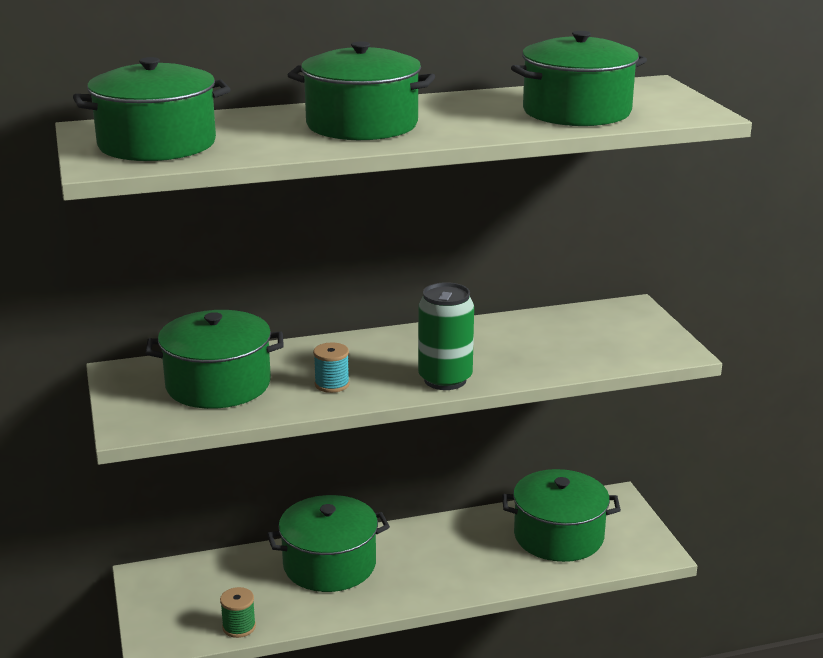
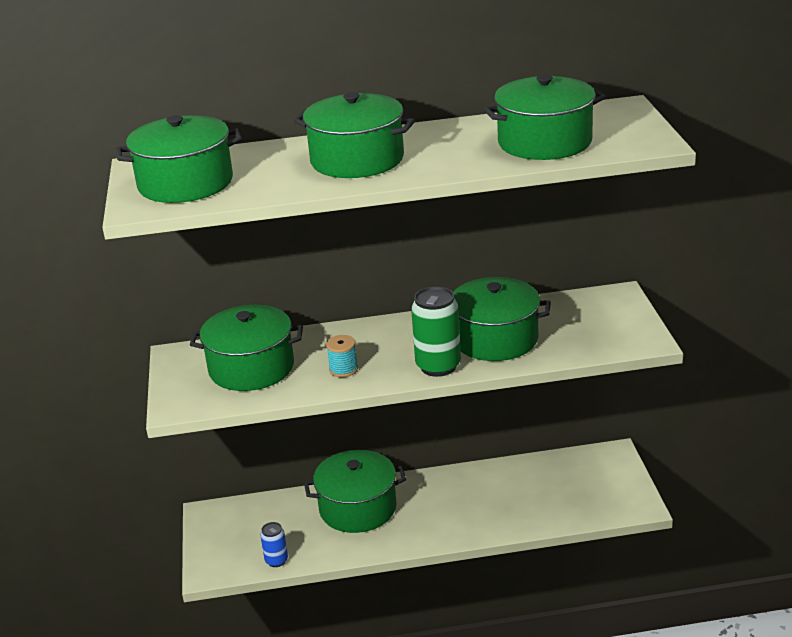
camera: 10 degrees right, 5 degrees up
(239, 627) = (276, 560): green spool -> blue can
(558, 536) = (556, 488): green pot -> green pot (495, 339)

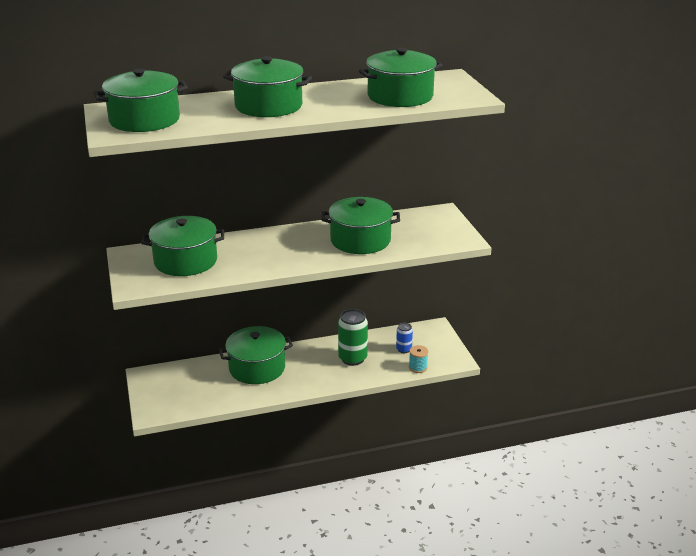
camera: 10 degrees left, 0 degrees up
(276, 560) = (201, 405): blue can -> blue can (404, 349)
(343, 369) = (254, 261): turquoise spool -> turquoise spool (418, 367)
(438, 366) = (322, 258): green can -> green can (352, 358)

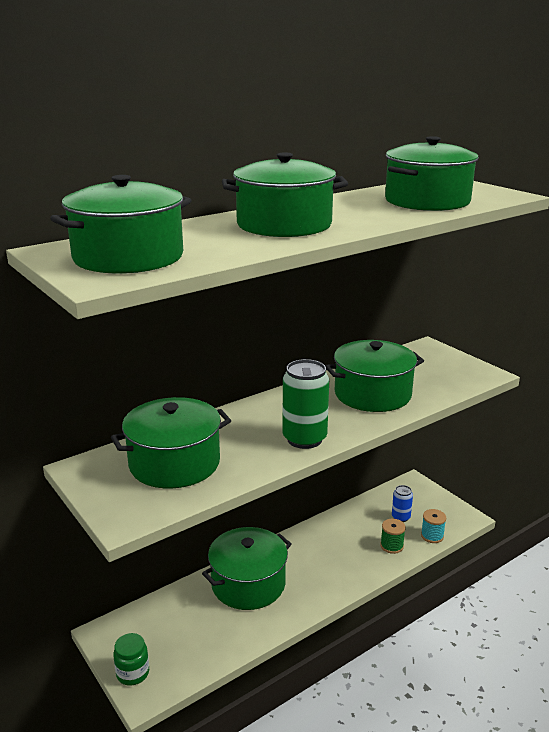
camera: 20 degrees left, 5 degrees down
(150, 401) = (133, 673): none -> green jar
(352, 358) = (353, 542): green can -> green can (304, 439)
(380, 367) = (391, 546): none -> green spool

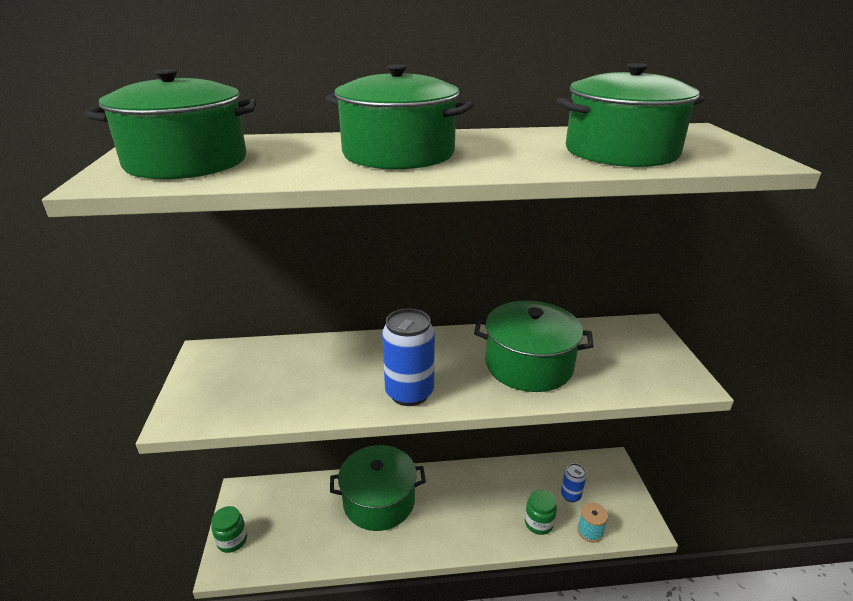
camera: 30 degrees right, 5 degrees up
(174, 463) = (274, 375): green pot -> none
(304, 439) = (409, 393): green can -> blue can
(391, 546) = (538, 523): green spool -> green jar

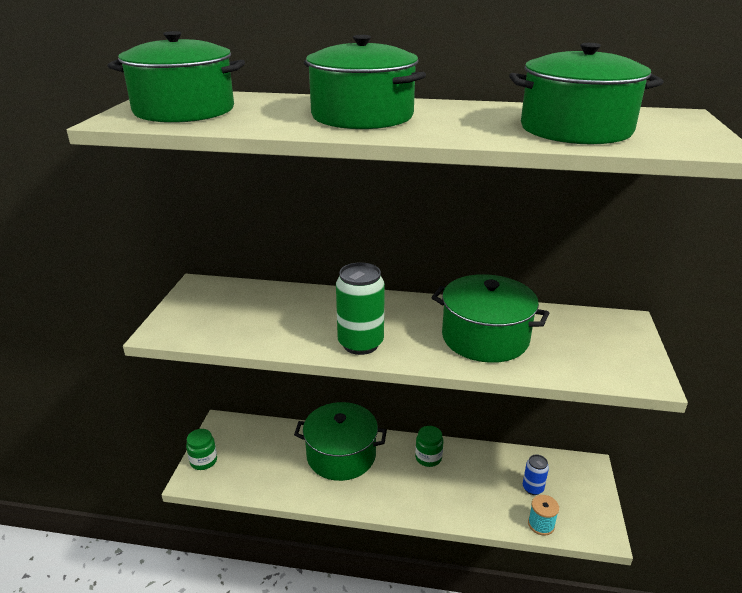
camera: 15 degrees right, 0 degrees up
(409, 393) = (360, 344): blue can -> green can
(538, 523) = (490, 506): green jar -> green jar (428, 458)

